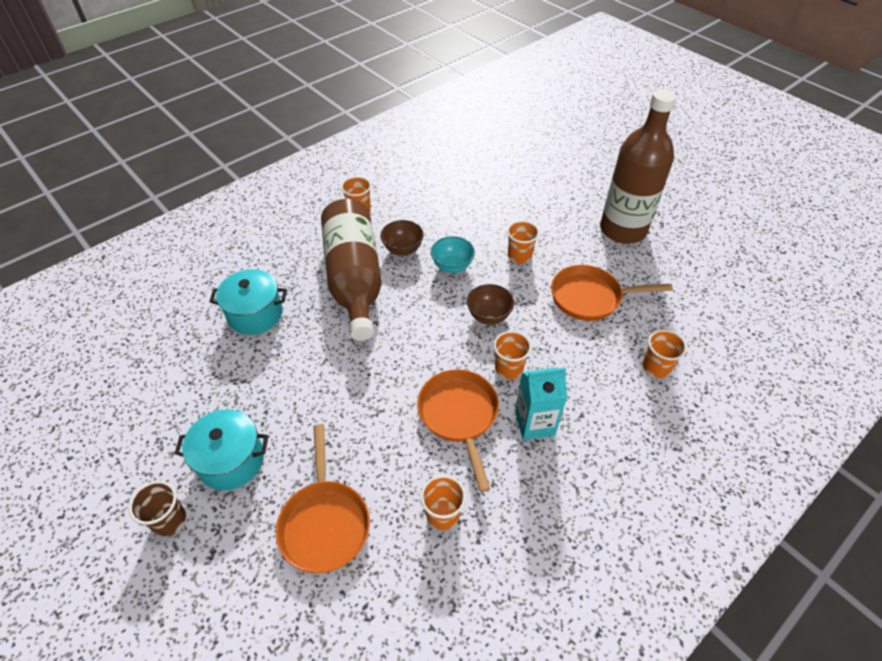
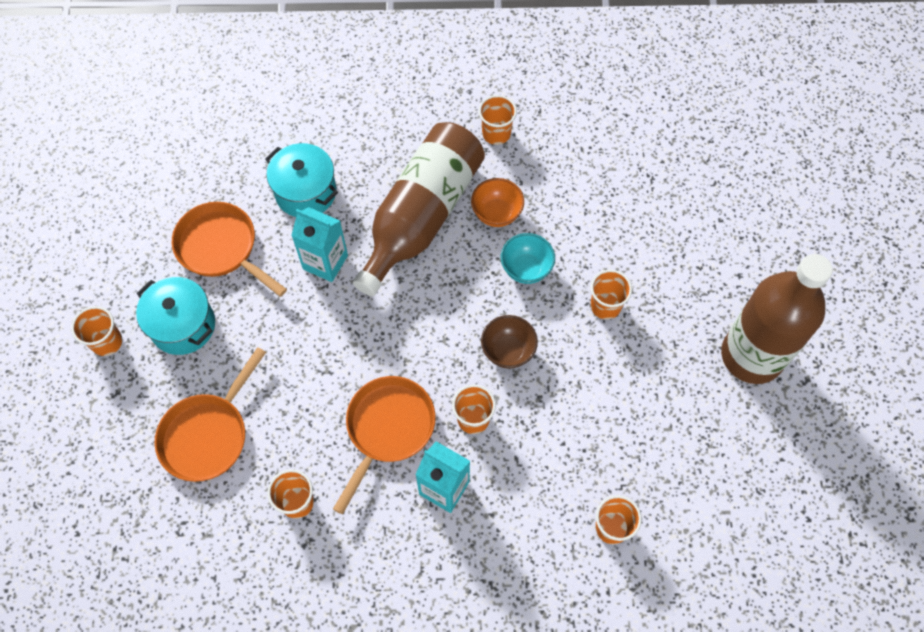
camera: 40 degrees right, 15 degrees up
(169, 520) = (107, 342): brown cup -> orange cup
(311, 346) = (325, 262): none -> turquoise carton
(403, 249) = (496, 213): brown bowl -> orange bowl
(590, 297) = (628, 407): orange pan -> orange pan (221, 248)

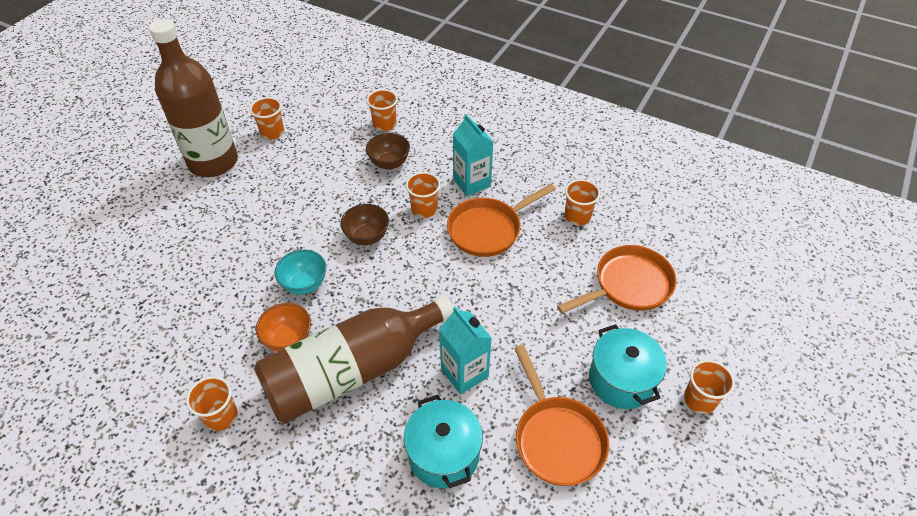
camera: 150 degrees left, 15 degrees down
(558, 464) = (389, 163): none -> brown bowl
(605, 306) = (273, 232): orange cup -> orange cup (272, 132)

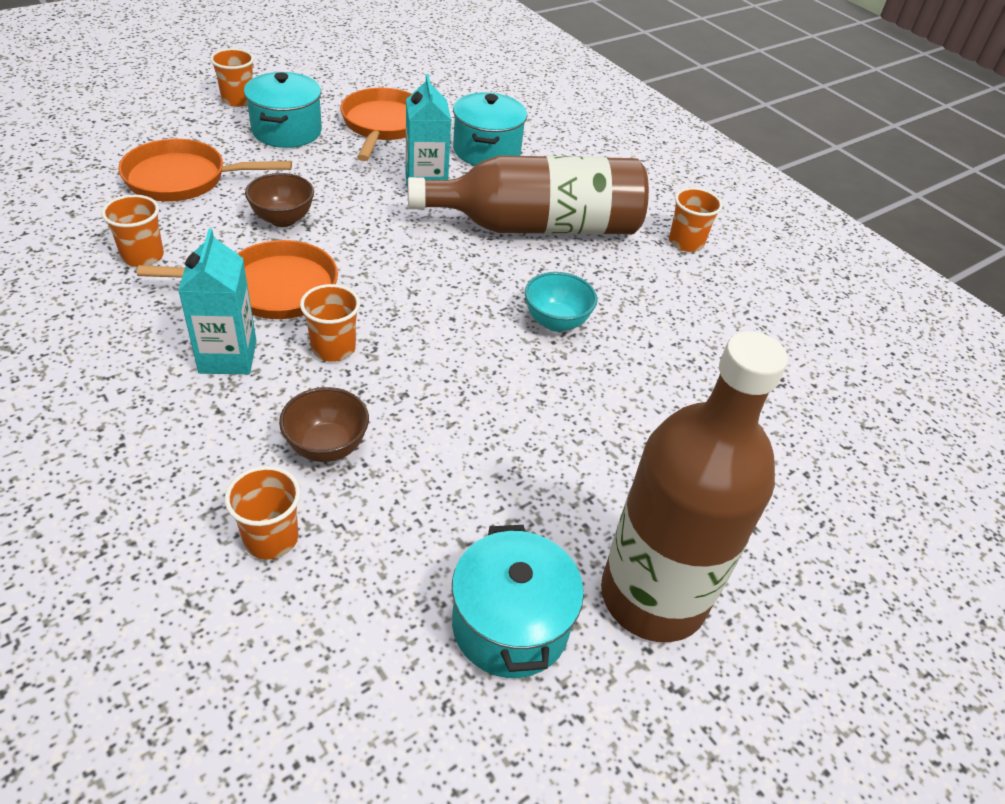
camera: 160 degrees left, 5 degrees down
(272, 132) = (510, 625): orange cup -> turquoise pot
(288, 339) = (597, 276): orange bowl -> none
(367, 237) = (442, 345): brown bowl -> brown bowl (283, 219)

